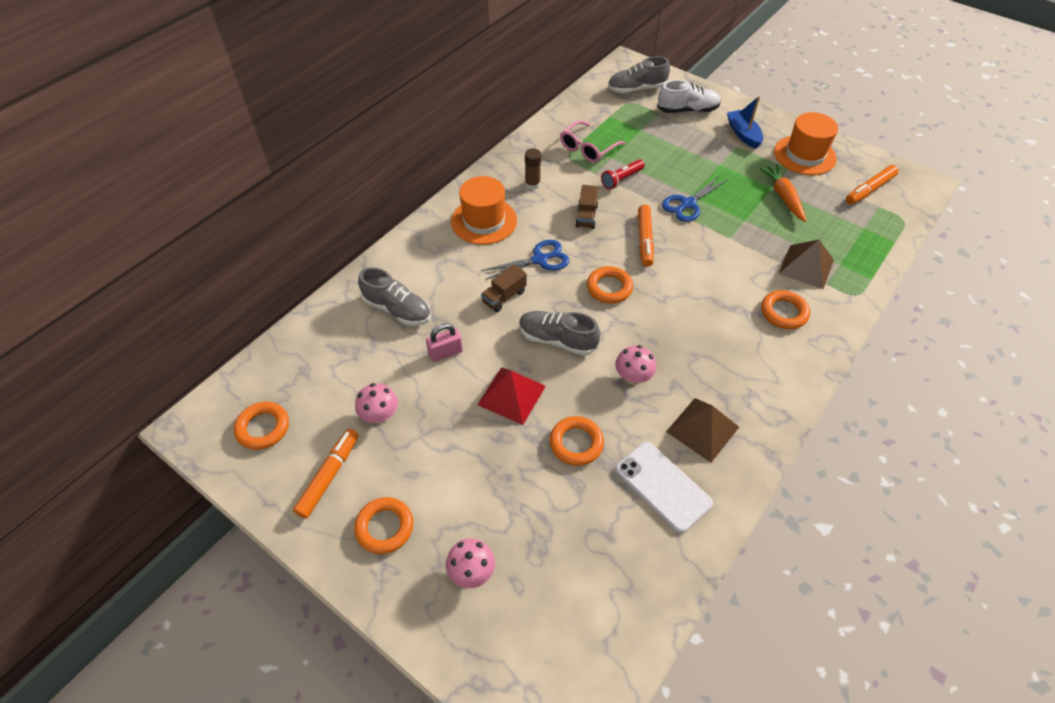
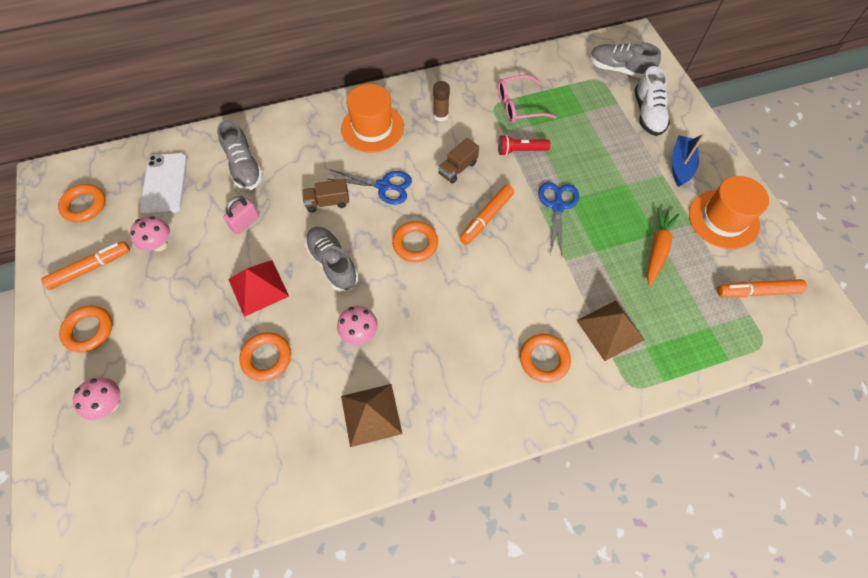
camera: 35 degrees right, 10 degrees up
(445, 352) = (245, 223): pink padlock -> pink padlock turned 60 degrees counterclockwise
(662, 486) = (295, 439): white phone -> white phone (164, 184)
(687, 110) = (648, 114): white shoe -> white shoe turned 60 degrees clockwise
(688, 204) = (557, 206): blue scissors -> blue scissors turned 105 degrees clockwise

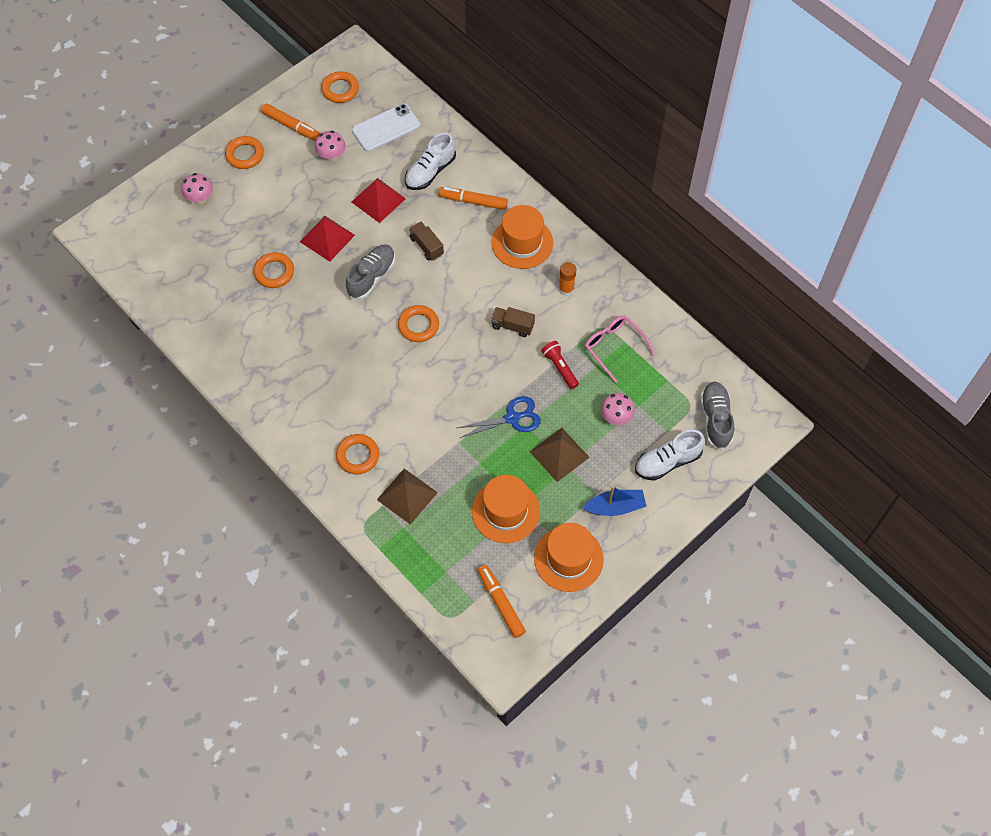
camera: 65 degrees right, 0 degrees up
(244, 167) = (430, 172): grey shoe -> white shoe
(245, 223) = (378, 200): pink padlock -> red pyramid
(359, 333) = (321, 322): pink mushroom -> pink mushroom (616, 417)
(371, 414) = (262, 357): brown pyramid -> brown pyramid (559, 454)
(384, 186) = (464, 279): blue scissors -> none
(441, 115) = (566, 289): brown glue stick -> orange glue stick
(486, 218) = (471, 367): orange marker -> orange marker (473, 201)
(657, 249) = (505, 511): orange carrot -> orange hat

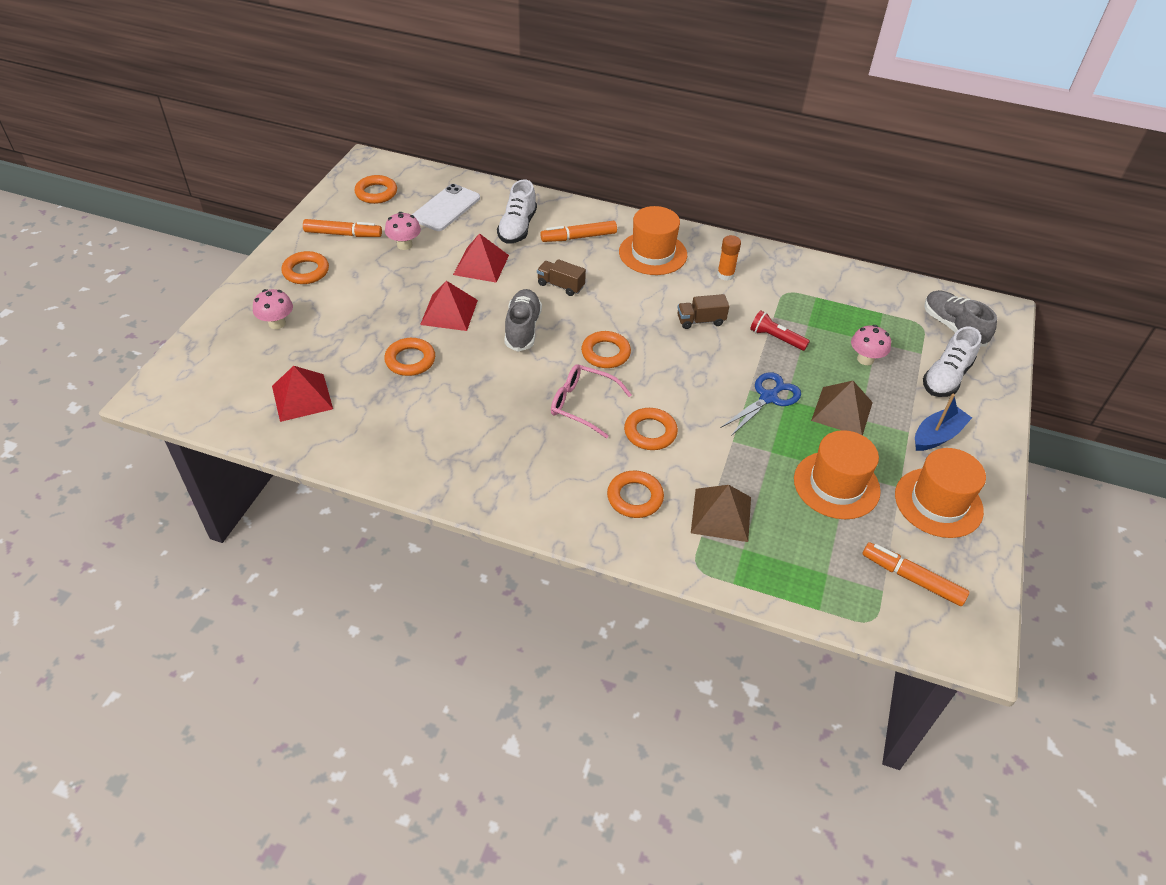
camera: 30 degrees left, 15 degrees down
(185, 274) = (302, 397): none -> red pyramid
(404, 409) = (650, 432): none -> orange ring
(614, 347) = (810, 304): pink glasses -> pink glasses (582, 404)

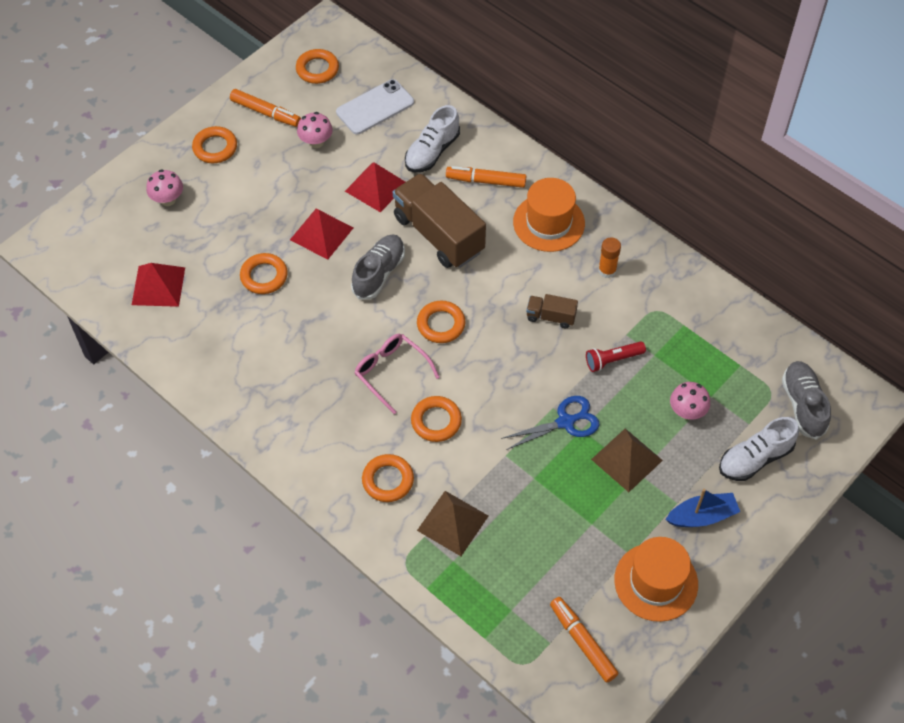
camera: 25 degrees right, 10 degrees up
(560, 285) = (438, 234): brown truck -> brown truck, size x2.15
(776, 338) = (612, 360): red flashlight -> red flashlight turned 75 degrees counterclockwise
(836, 485) = (573, 531): orange hat -> none

